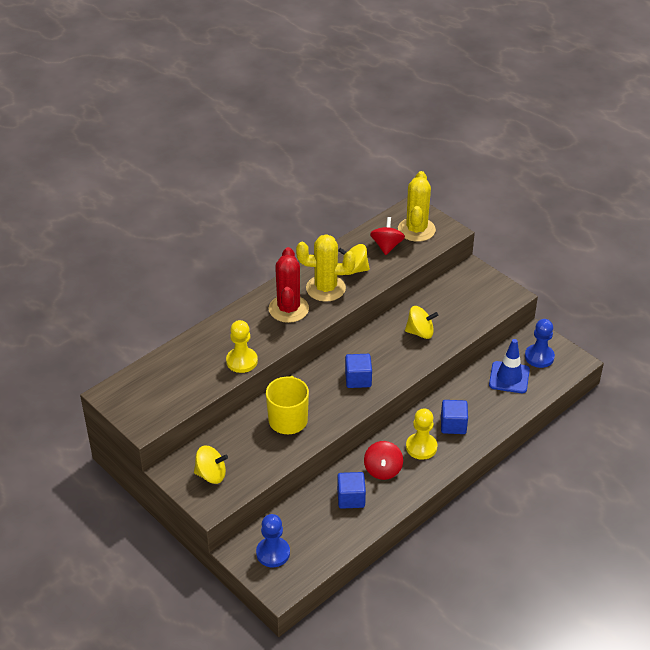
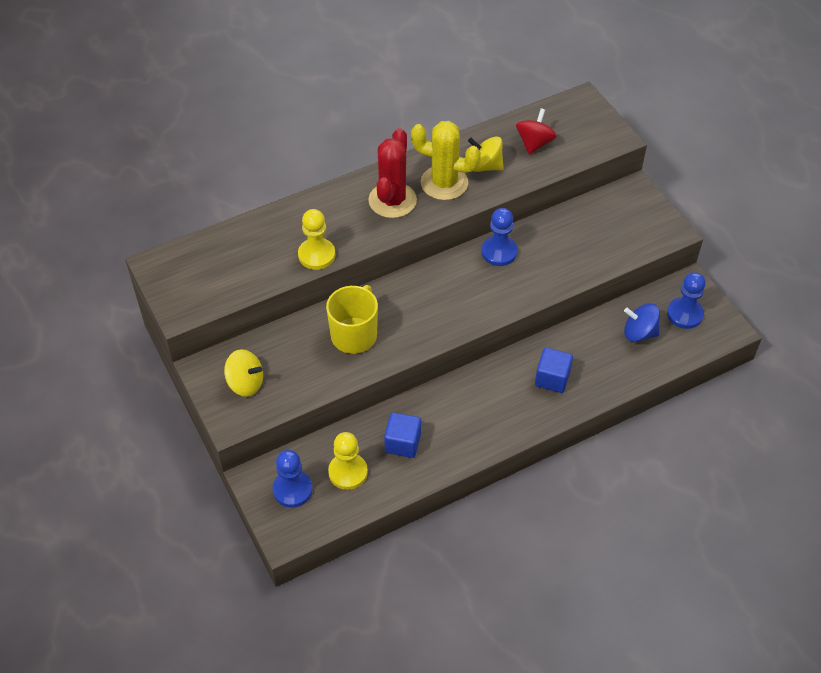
camera: 15 degrees right, 10 degrees up
(358, 379) = (451, 301): blue cube -> none
(382, 335) = (499, 252): none -> blue pawn
(383, 470) = (451, 416): red spinning top -> none
(416, 230) = (577, 129): yellow cactus -> none
(420, 332) = (544, 257): yellow spinning top -> none
(421, 447) = (505, 398): yellow pawn -> yellow pawn (348, 472)
(509, 377) = (639, 333): blue traffic cone -> blue spinning top

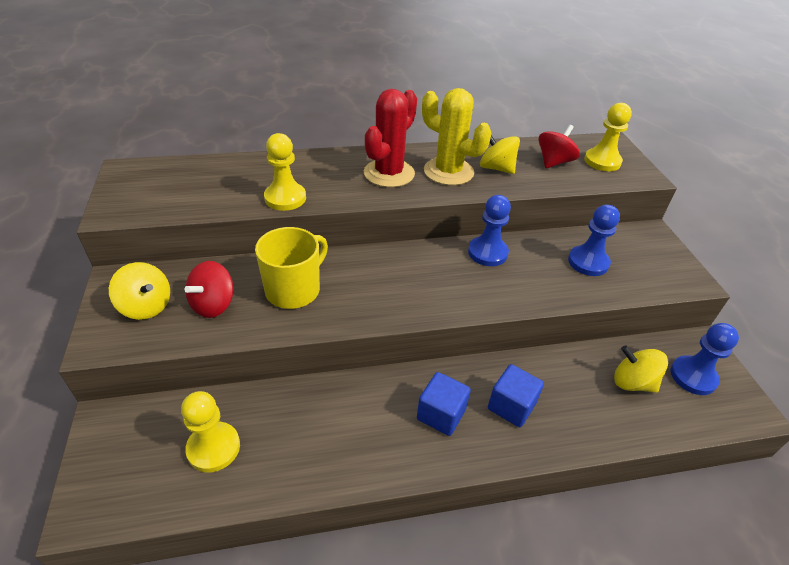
camera: 15 degrees right, 10 degrees down
(292, 490) = (136, 449): blue pawn -> blue pawn (588, 262)
(298, 366) = (213, 304): none -> red spinning top
(402, 443) = (298, 431): blue cube -> blue cube (441, 414)
(577, 129) = (602, 161): none -> yellow pawn
(639, 333) = (632, 382): blue spinning top -> yellow spinning top

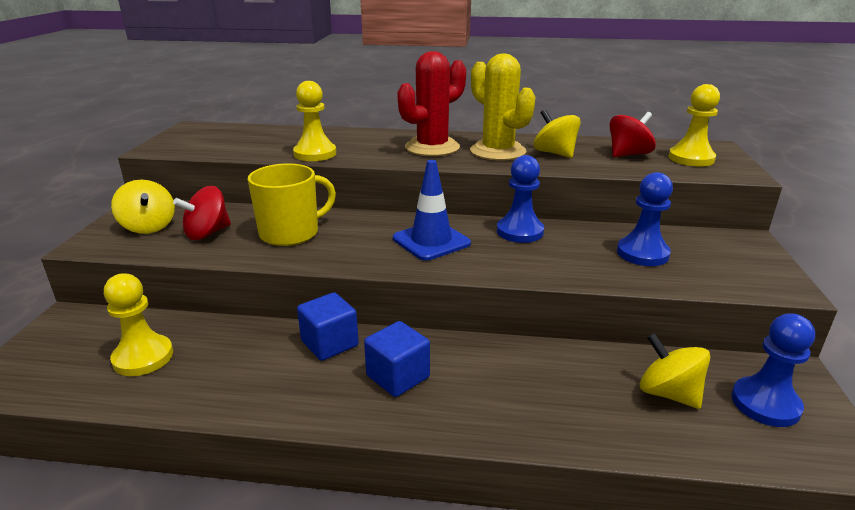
camera: 20 degrees right, 15 degrees down
(422, 277) = (431, 241): none -> blue traffic cone
(511, 406) = (488, 385): blue cube -> blue cube (329, 343)

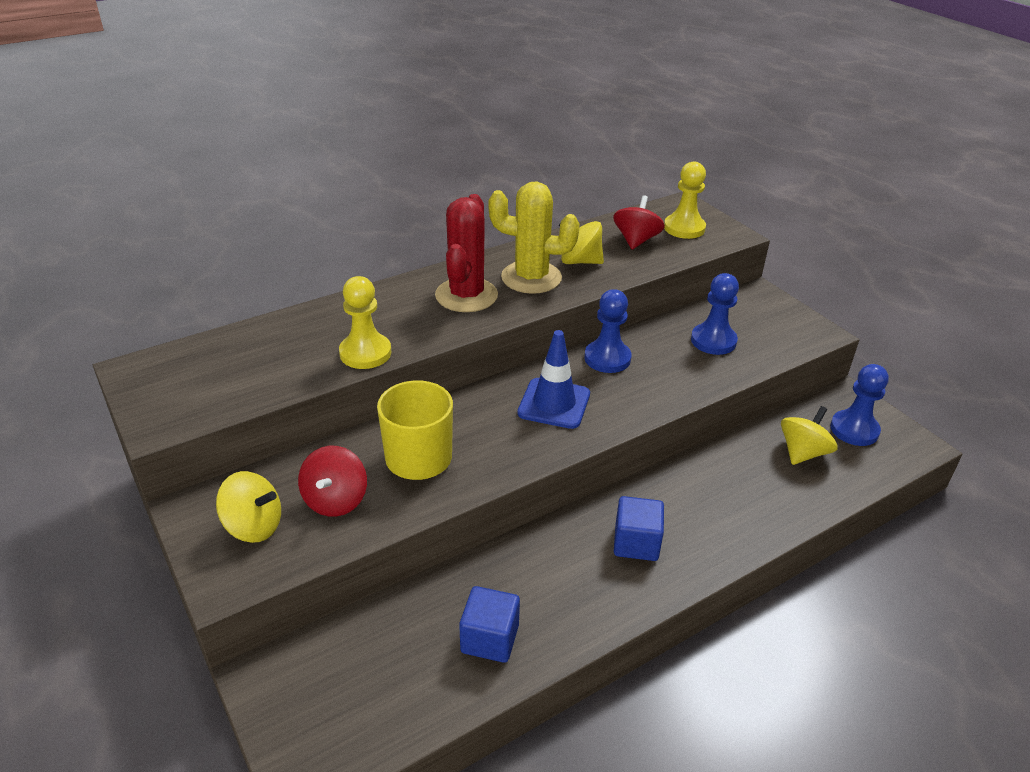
camera: 40 degrees left, 10 degrees up
(143, 357) = (412, 659): yellow pawn -> none
(329, 343) = (550, 546): blue cube -> blue cube (489, 639)
(668, 393) = (803, 452): yellow spinning top -> yellow spinning top turned 120 degrees clockwise

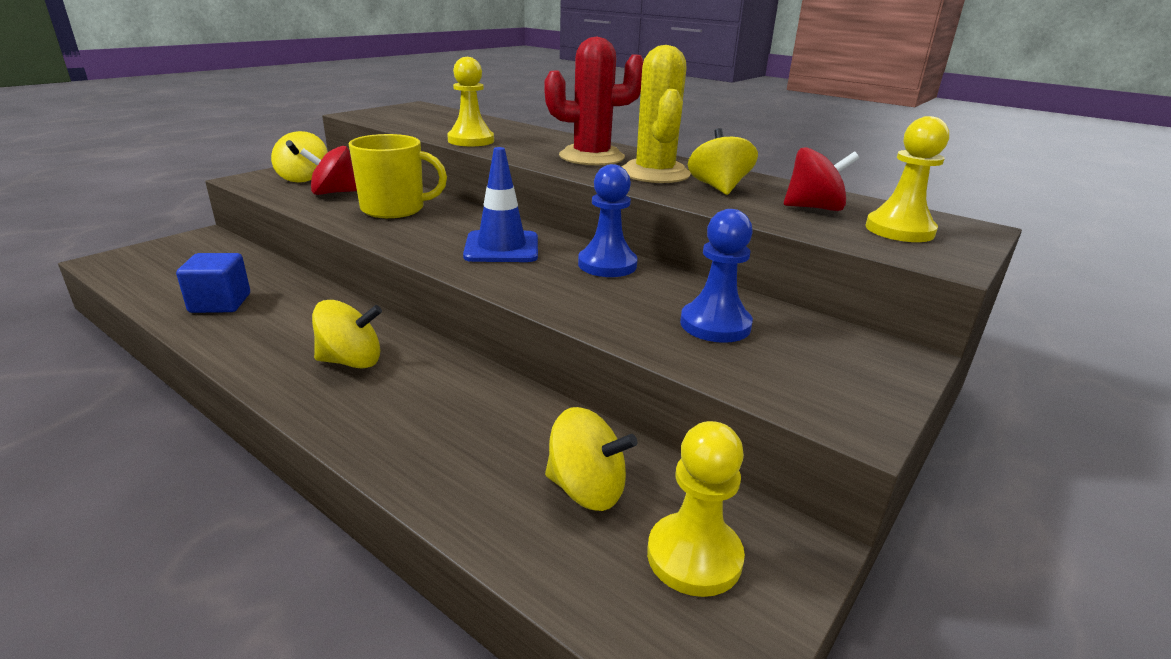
camera: 70 degrees right, 10 degrees down
(636, 543) = (351, 361): blue cube -> yellow spinning top
(854, 430) = (694, 556): blue pawn -> yellow pawn

